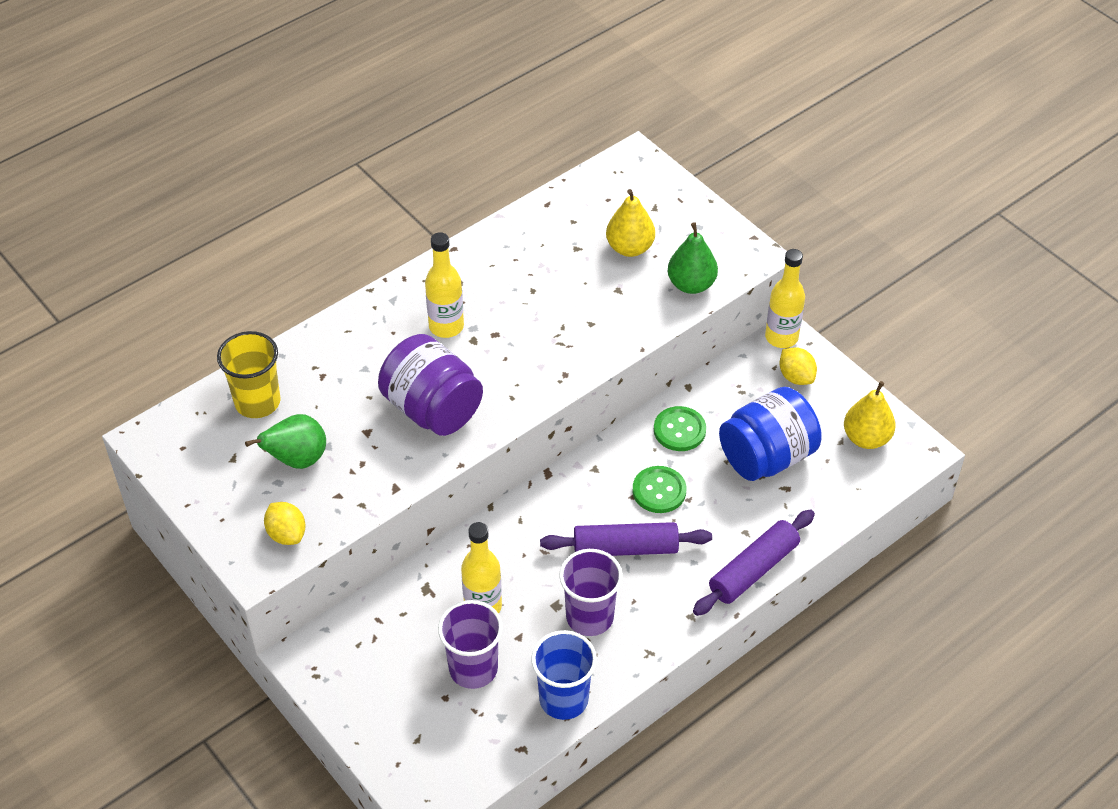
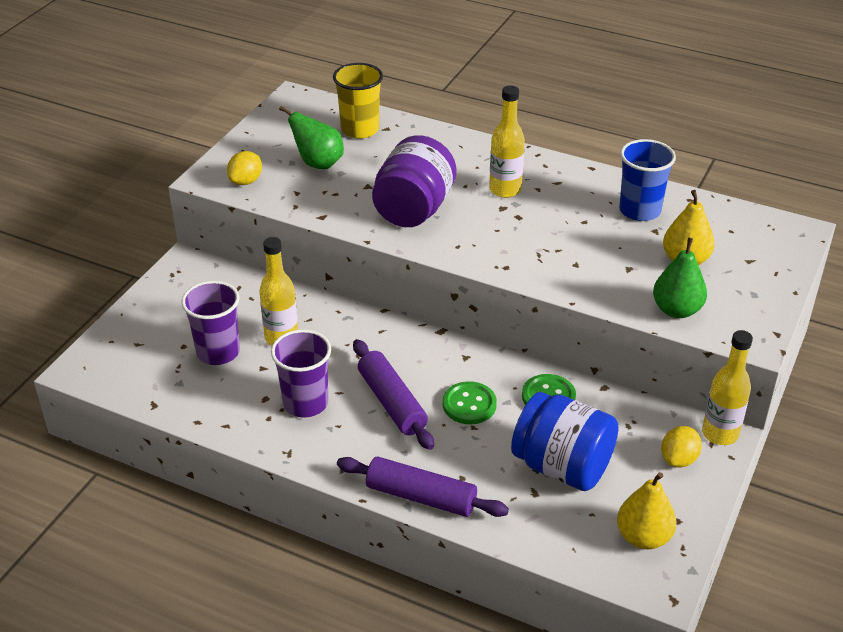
camera: 65 degrees right, 10 degrees down
(563, 699) = (213, 413): blue cup -> blue cup (639, 210)

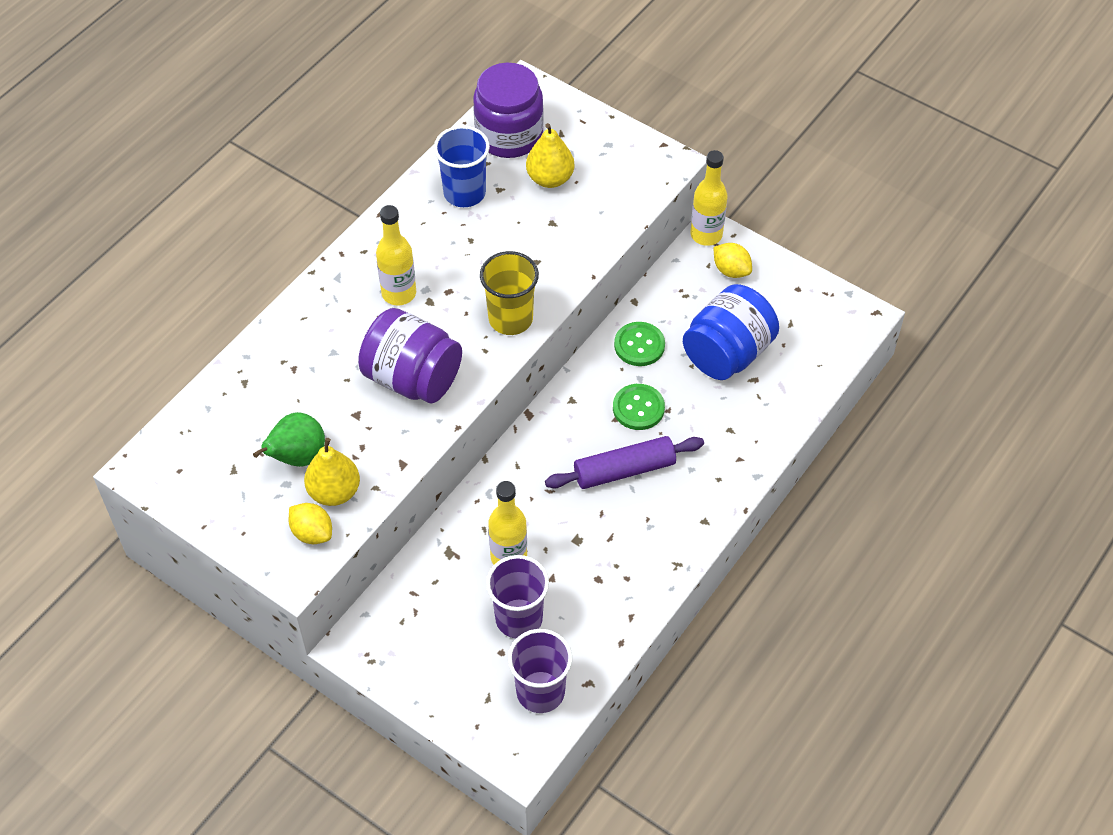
camera: 80 degrees left, 15 degrees up
(305, 403) = (612, 543): purple cup -> purple cup (540, 692)
(360, 129) = (238, 408): yellow cup -> yellow cup (510, 319)
(421, 497) = (748, 464): purple rolling pin -> none
(643, 537) = (812, 316): yellow pear -> yellow pear (334, 492)
(676, 310) = (619, 203): green pear -> none
(727, 228) = (509, 135): none -> purple jar

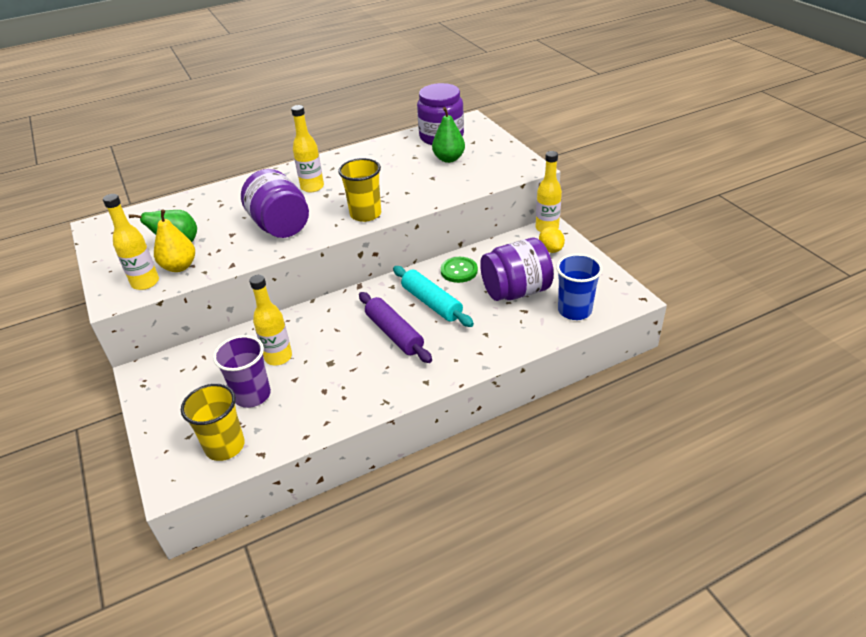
camera: 30 degrees right, 15 degrees down
(312, 533) = (145, 282): yellow lemon -> yellow bottle
(464, 193) = (392, 154): blue cup -> blue cup (574, 310)
(540, 692) = (225, 446): purple cup -> yellow cup
(550, 178) = (449, 159): yellow pear -> green pear
(624, 470) = (394, 333): purple rolling pin -> purple rolling pin turned 45 degrees clockwise
(638, 408) = (431, 303): green button -> turquoise rolling pin
(727, 353) = (516, 291): blue jar -> purple jar

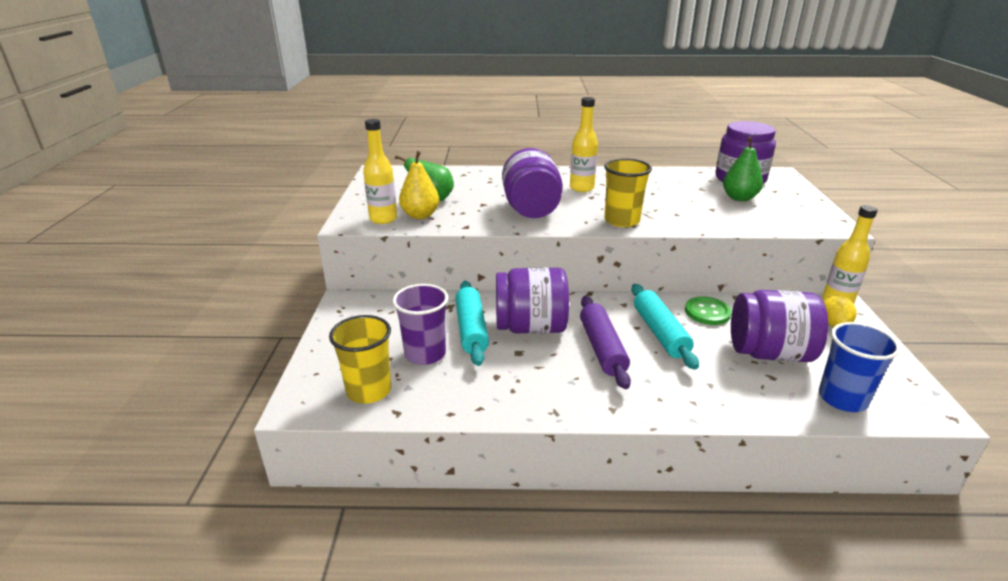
camera: 25 degrees right, 10 degrees down
(278, 357) = (471, 329): yellow bottle -> turquoise rolling pin
(327, 336) = (530, 327): none -> purple jar

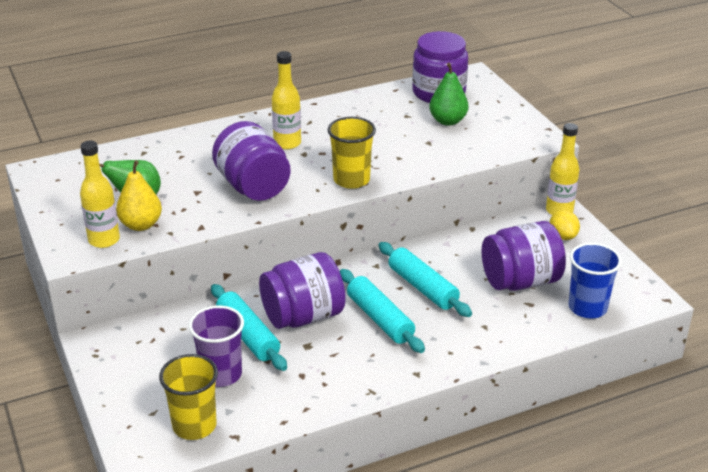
camera: 25 degrees left, 5 degrees up
(602, 348) = (380, 319): purple rolling pin -> turquoise rolling pin
(707, 312) = (454, 253): green button -> none

